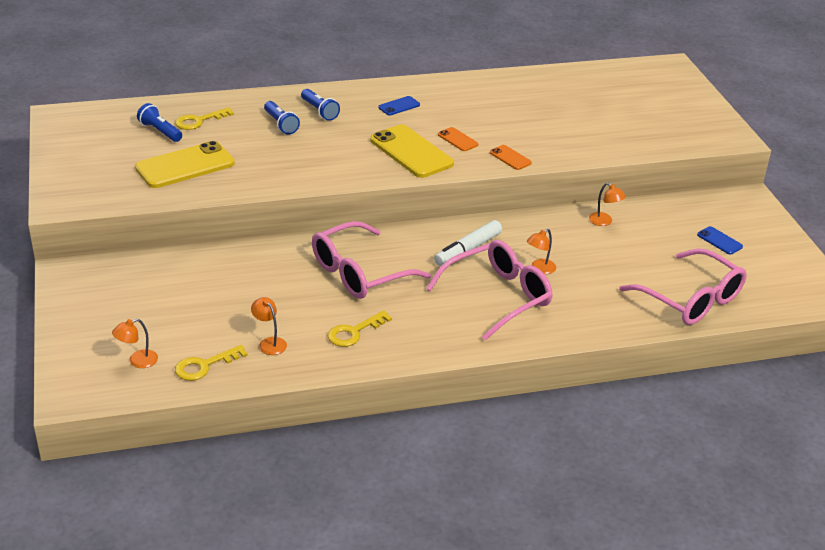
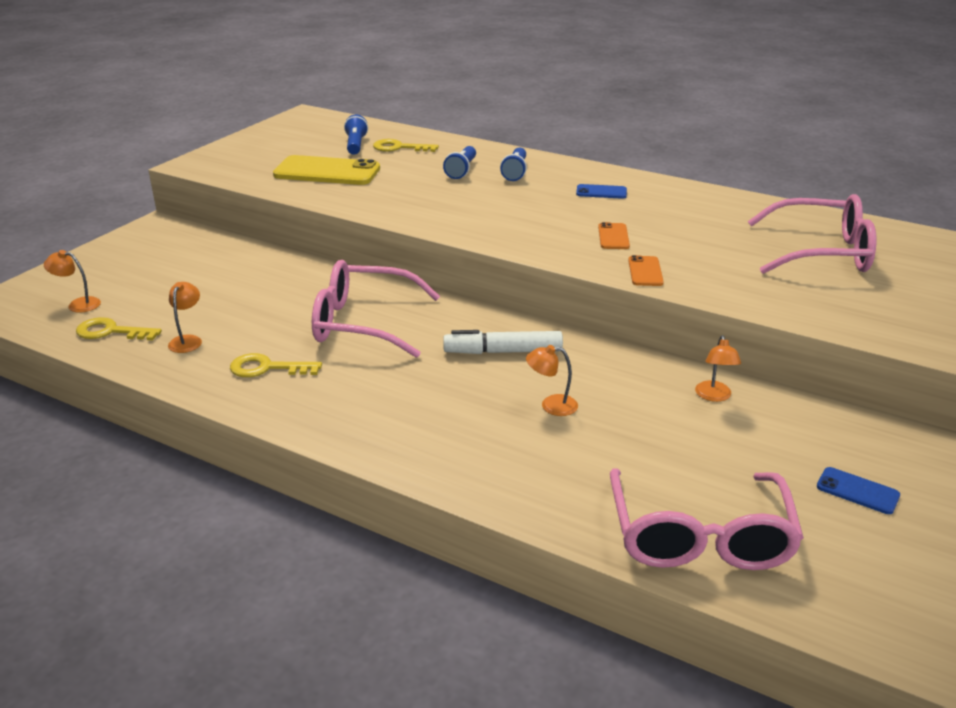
camera: 45 degrees right, 5 degrees down
(411, 152) = (544, 229): yellow phone -> none
(498, 296) = (459, 408): pink glasses -> pink glasses (822, 252)
(719, 241) = (857, 491): blue phone -> blue phone turned 60 degrees counterclockwise

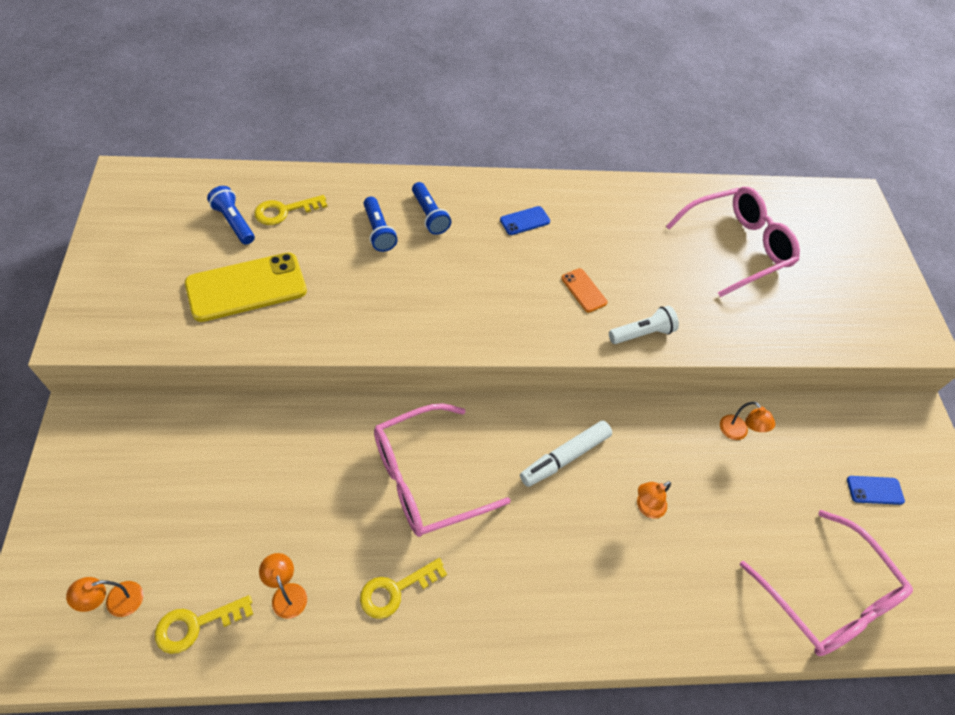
camera: 40 degrees left, 25 degrees up
(645, 271) = (642, 333): orange phone -> white flashlight

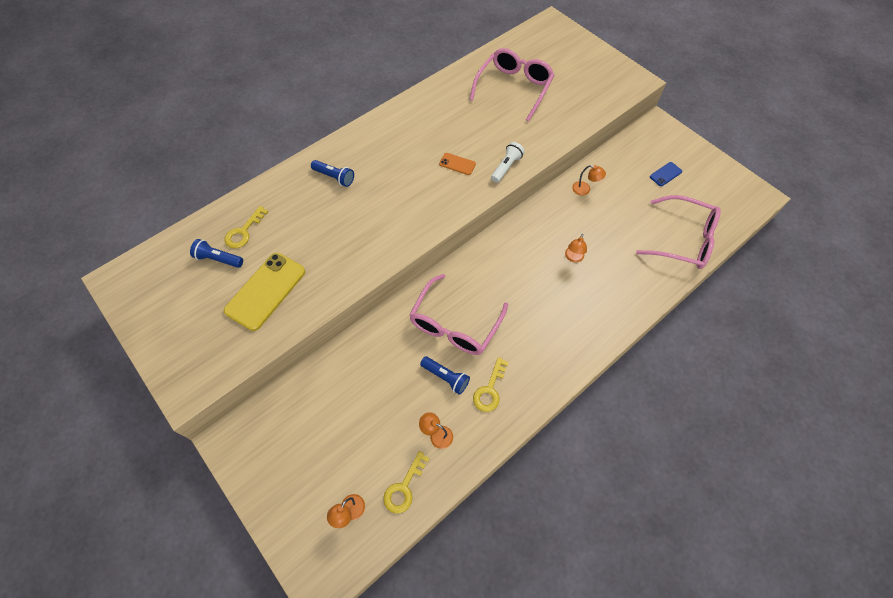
camera: 30 degrees left, 5 degrees up
(378, 231) = (313, 206): blue flashlight -> blue flashlight (446, 377)
(525, 221) = (391, 145): blue phone -> none
(565, 457) = (514, 261): white marker -> none

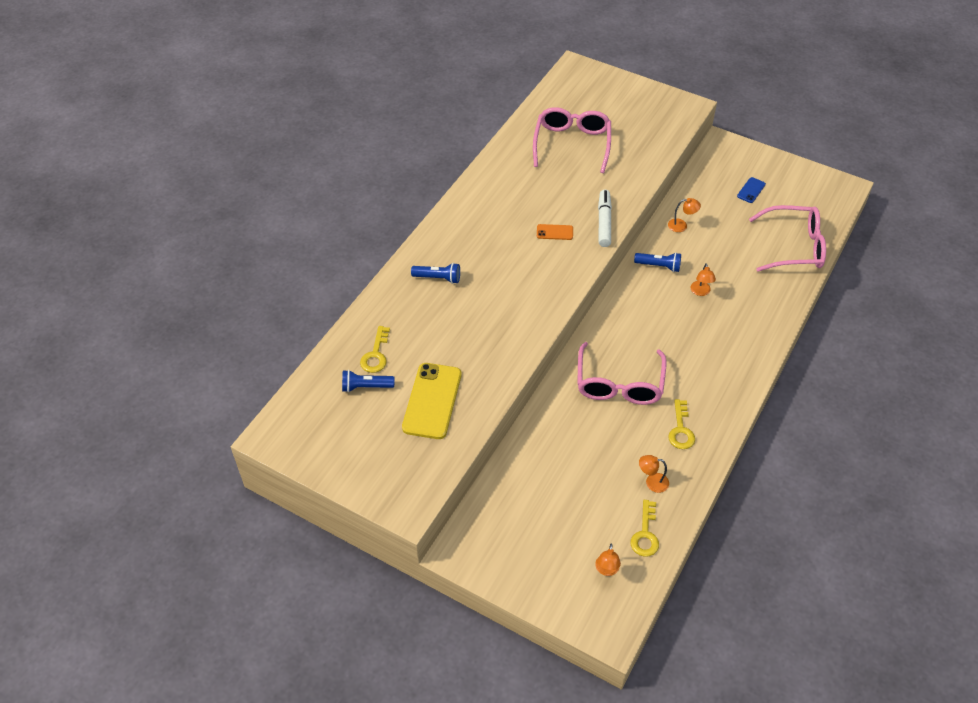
camera: 20 degrees left, 10 degrees down
(446, 377) = (635, 432): blue flashlight -> blue flashlight (659, 266)
(506, 167) = (604, 222): white flashlight -> white marker

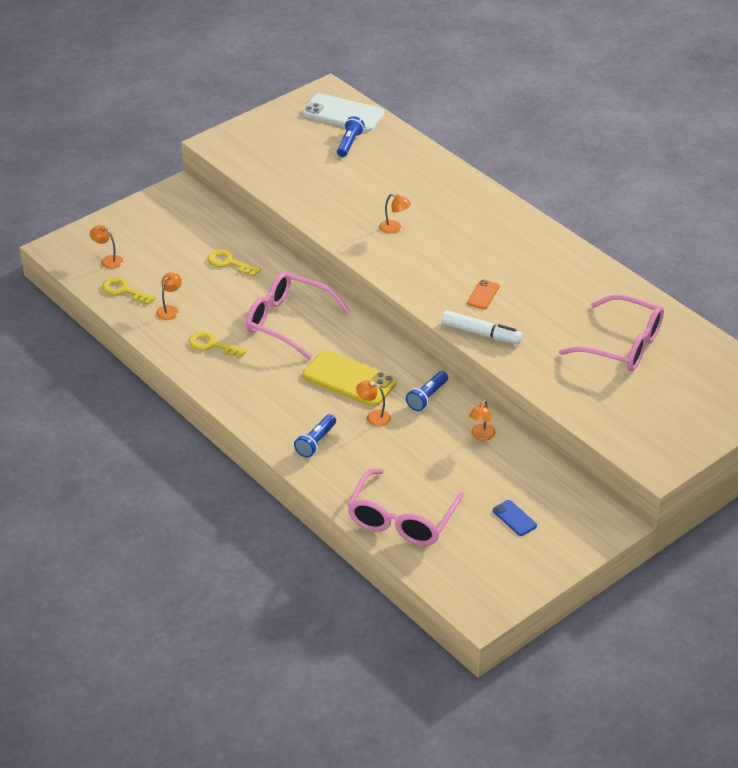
camera: 110 degrees right, 10 degrees down
(312, 409) = (343, 114): none -> white phone
(376, 355) = (382, 154): yellow key -> yellow key (229, 263)
(432, 401) = (312, 174): yellow phone -> yellow phone (349, 379)
(438, 278) = (457, 206): blue flashlight -> blue flashlight (316, 442)
(491, 313) = (394, 228): none -> orange lamp

